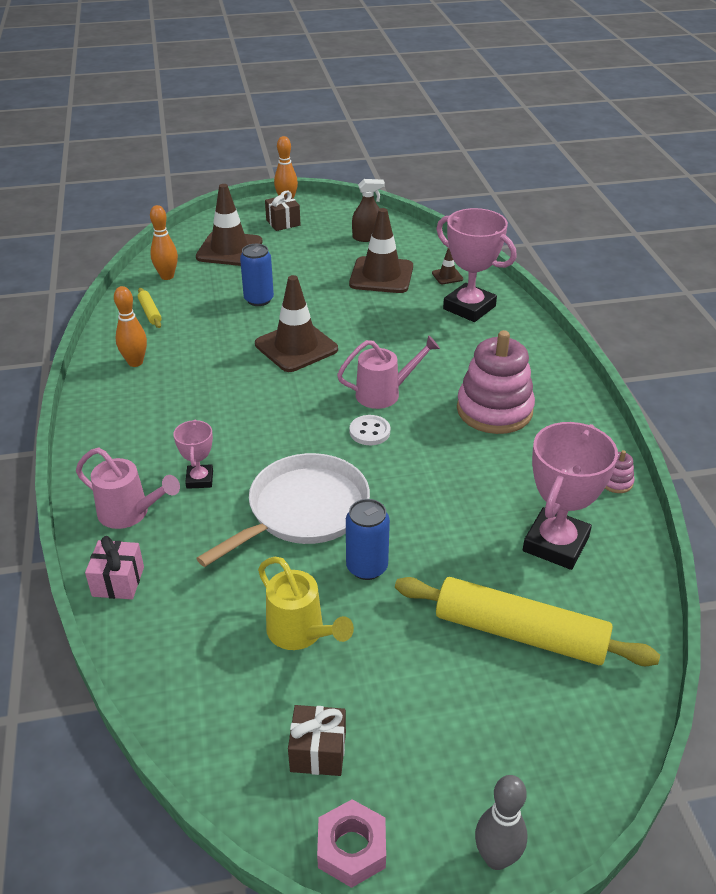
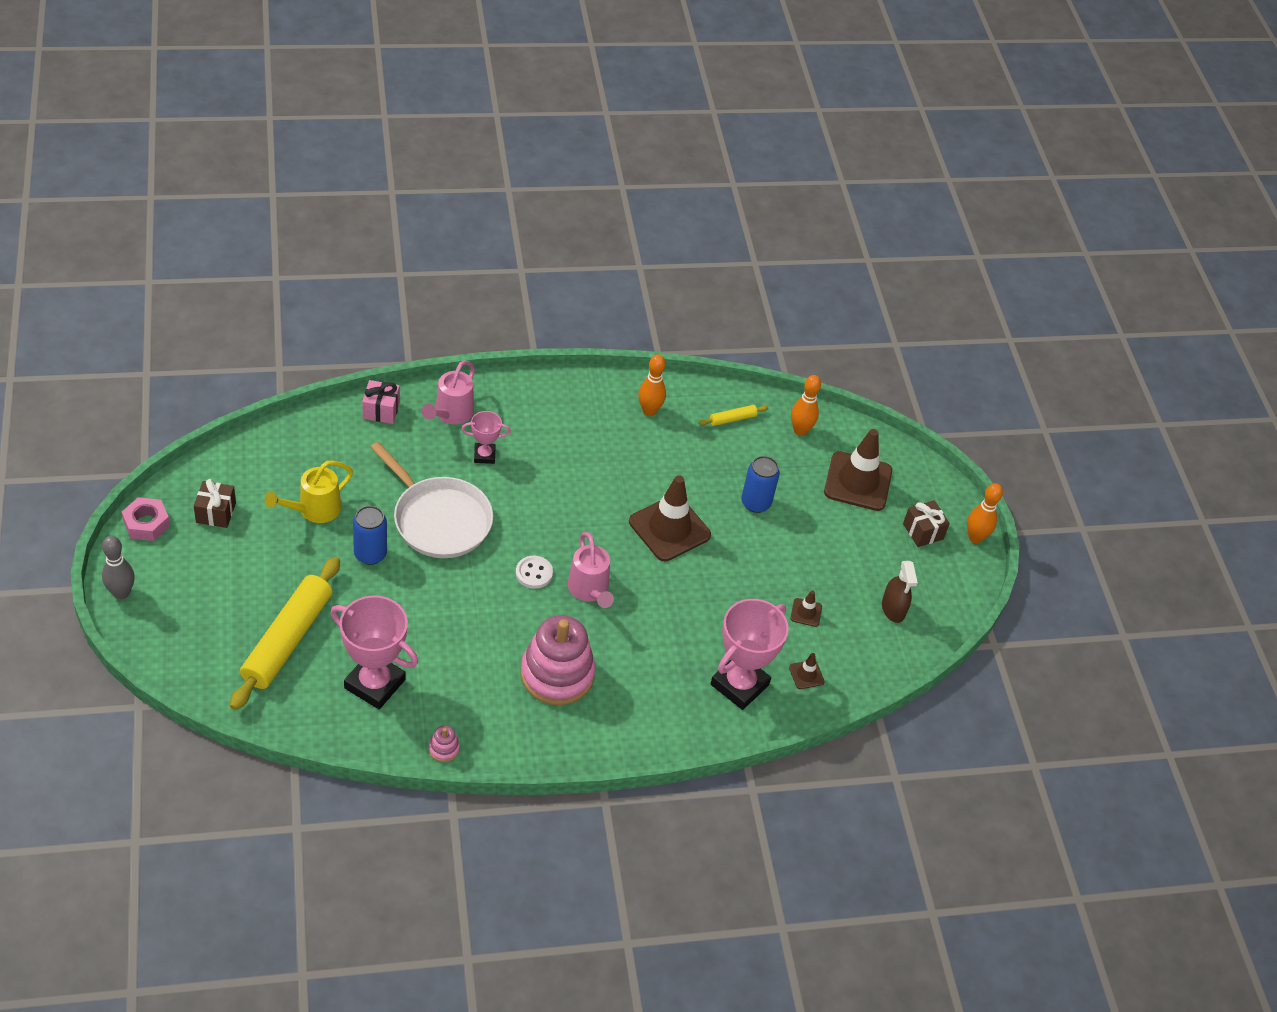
camera: 85 degrees right, 10 degrees up
(381, 275) = (806, 612): brown traffic cone -> brown traffic cone, size x0.44

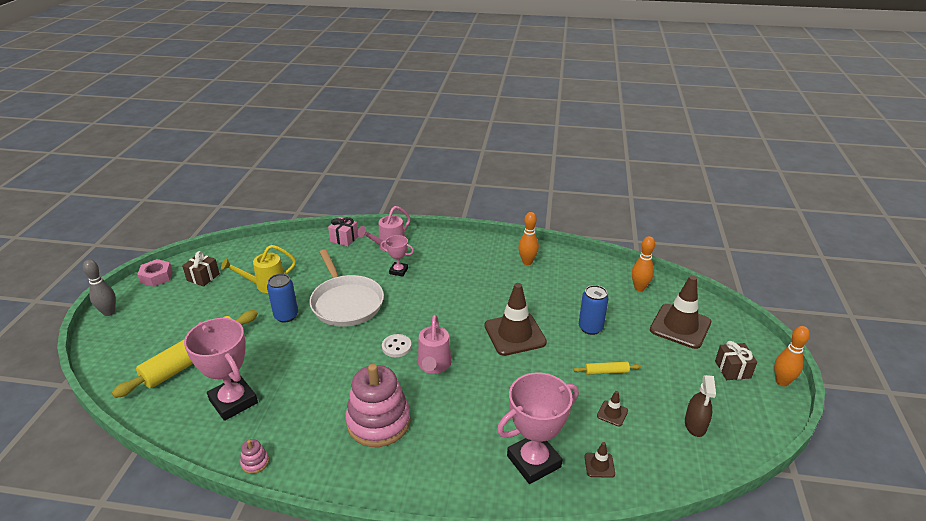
camera: 25 degrees right, 15 degrees down
(732, 419) = (588, 274): yellow rolling pin -> yellow rolling pin (606, 372)

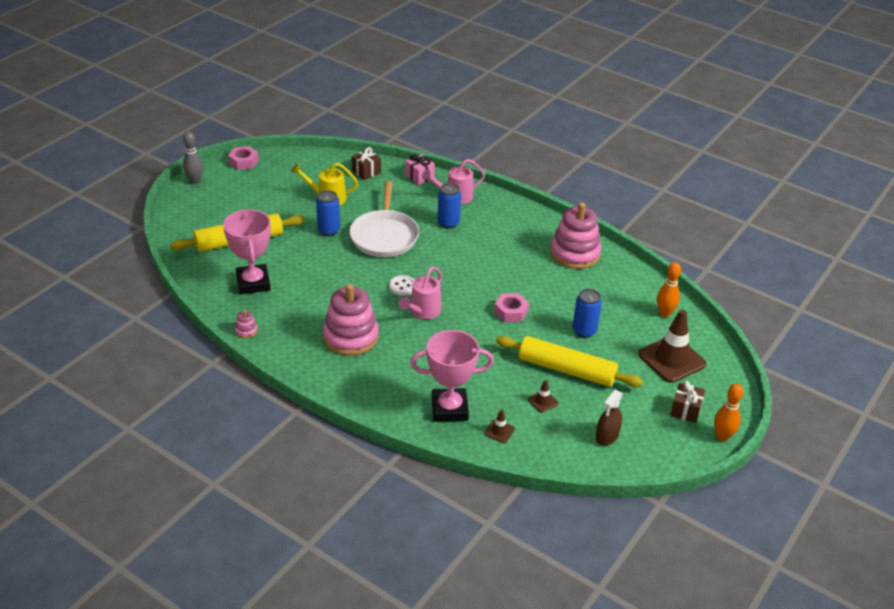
camera: 25 degrees right, 5 degrees up
(203, 277) = (280, 174): brown gift -> brown gift (366, 172)
(398, 271) = (448, 223): pink trophy -> blue can
(515, 334) = (511, 312): brown traffic cone -> pink nut
(527, 262) = (575, 253): orange bowling pin -> pink stacking toy
(606, 372) = (566, 370): yellow rolling pin -> yellow rolling pin, size x2.35

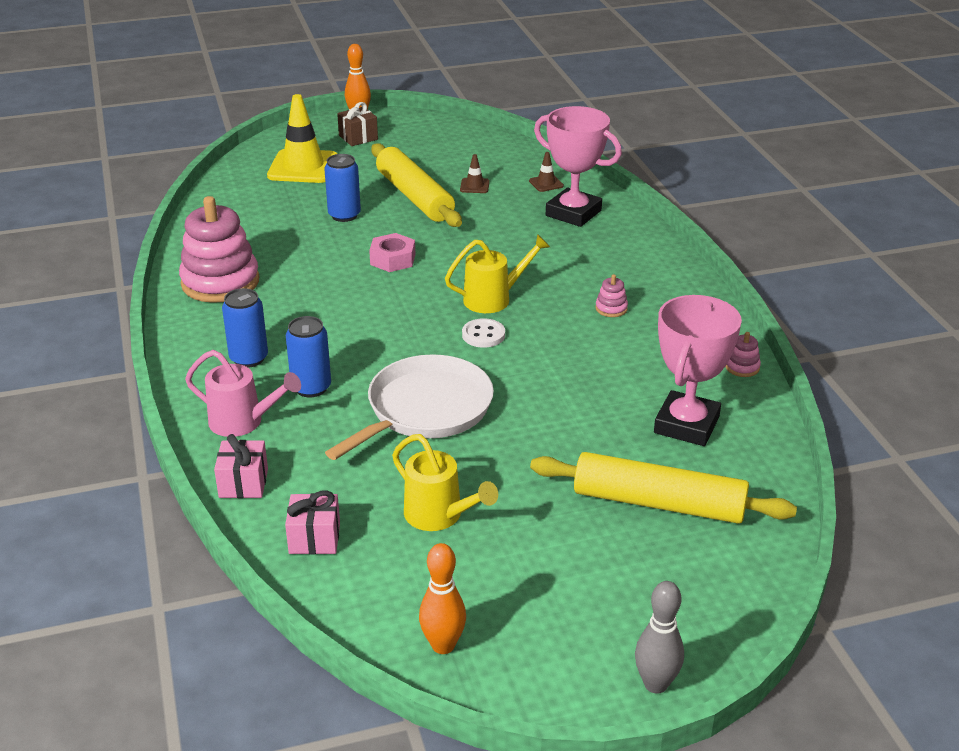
camera: 140 degrees left, 5 degrees down
(244, 162) = (517, 687): pink nut -> none
(329, 230) = (498, 456): blue can -> blue can (249, 358)
(351, 337) = (611, 308): pink stacking toy -> pink stacking toy, size x0.40
(366, 172) = (314, 538): brown gift -> pink gift
(422, 312) = (494, 299): pink watering can -> yellow watering can
(607, 436) = (454, 148): brown spray bottle -> none
(664, 313) = (238, 197): orange bowling pin -> orange bowling pin (443, 645)
(671, 359) = (303, 167): brown traffic cone -> yellow traffic cone

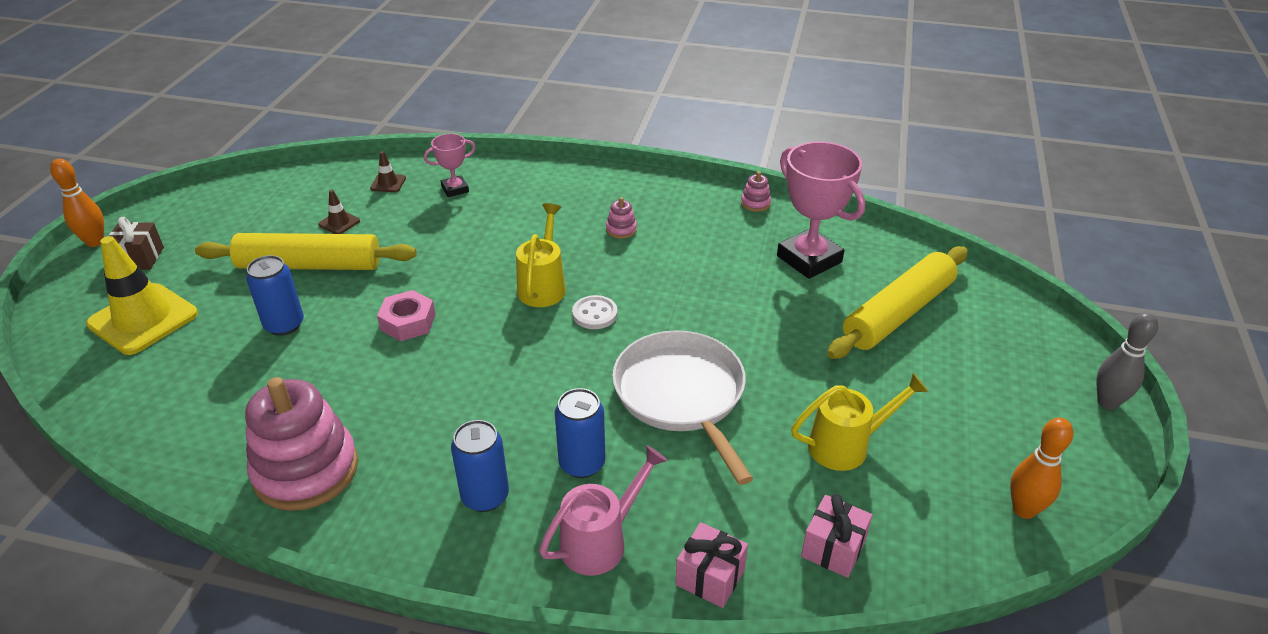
camera: 60 degrees left, 5 degrees up
(573, 213) = (455, 189): pink trophy -> pink trophy, size x0.52

